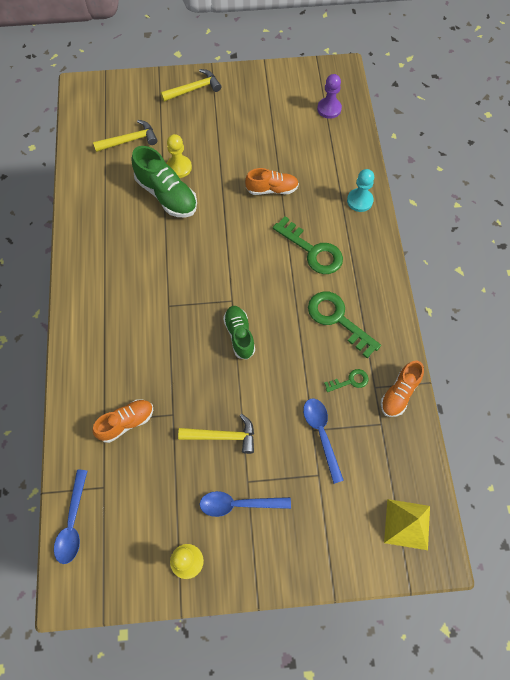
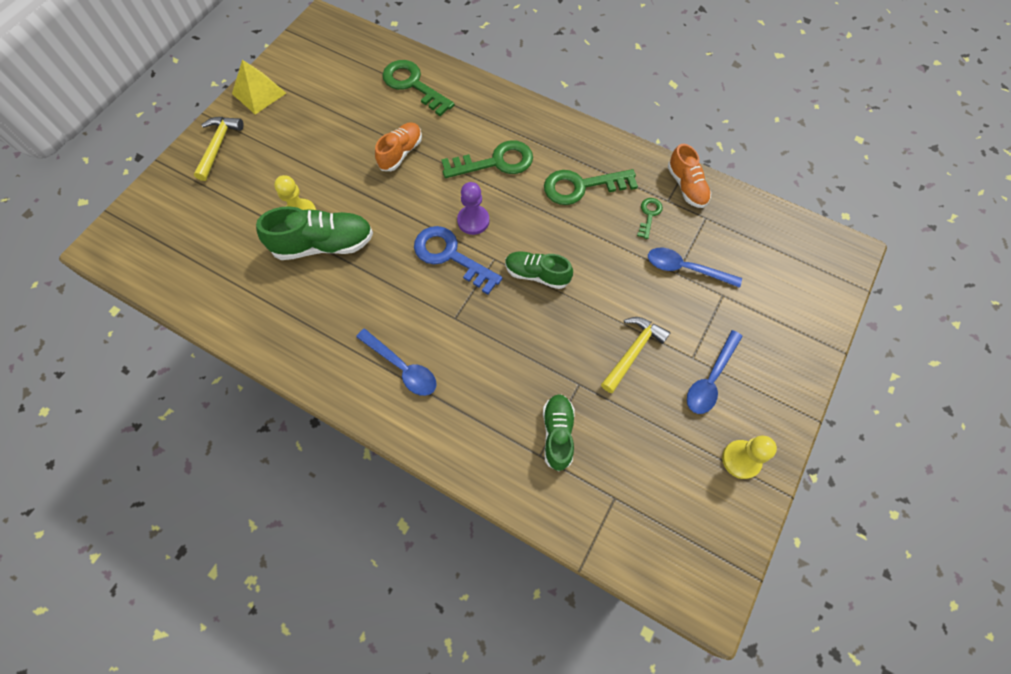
camera: 55 degrees left, 0 degrees up
(73, 523) = (635, 553): blue spoon -> blue spoon (402, 368)
(126, 422) = (557, 434): orange shoe -> green shoe
(130, 140) = (222, 239): yellow hammer -> none
(213, 272) = (450, 256): none -> blue key
(329, 109) = (355, 57): purple pawn -> purple pawn (473, 221)
(335, 158) = (413, 85): none -> green key
(359, 201) = (475, 96): turquoise pawn -> none
(407, 524) = (808, 256): yellow pyramid -> yellow pyramid (259, 93)

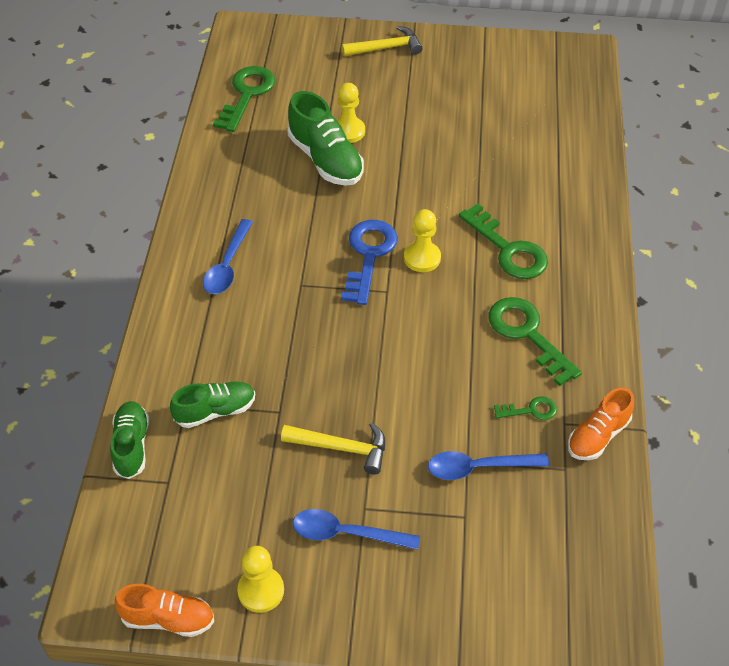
camera: 65 degrees right, 15 degrees down
(259, 93) = (464, 47): yellow pyramid -> none
(401, 153) = (467, 172): orange shoe -> orange shoe (168, 619)
(413, 85) = (560, 148): green key -> green key (247, 94)
(473, 221) = (422, 258): purple pawn -> yellow pawn
(537, 274) = (389, 333): green shoe -> green shoe (131, 446)
(685, 268) = (478, 467): blue spoon -> blue spoon turned 90 degrees counterclockwise

